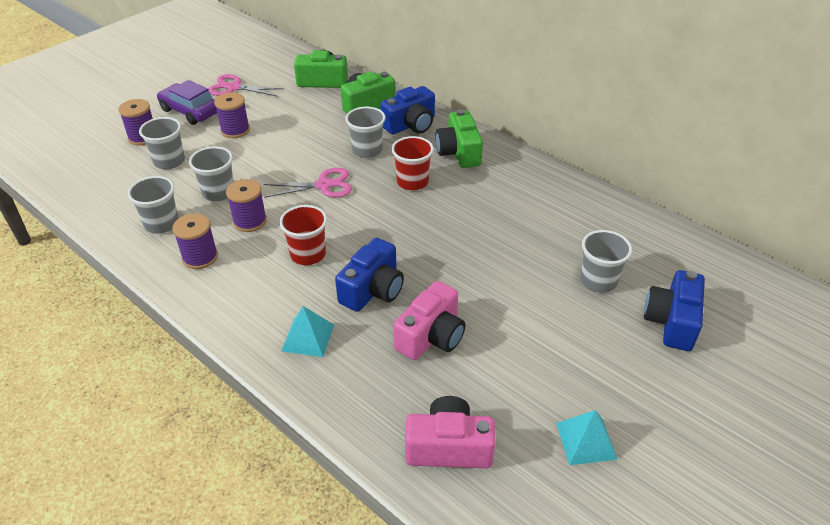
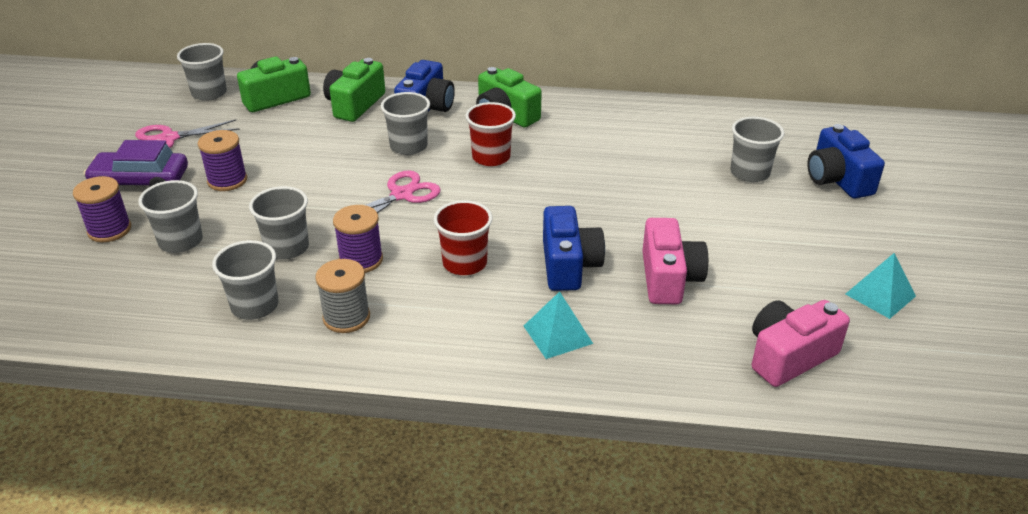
camera: 35 degrees left, 5 degrees down
(200, 257) = (346, 317): purple spool -> grey spool
(289, 63) = (209, 93): none -> grey cup

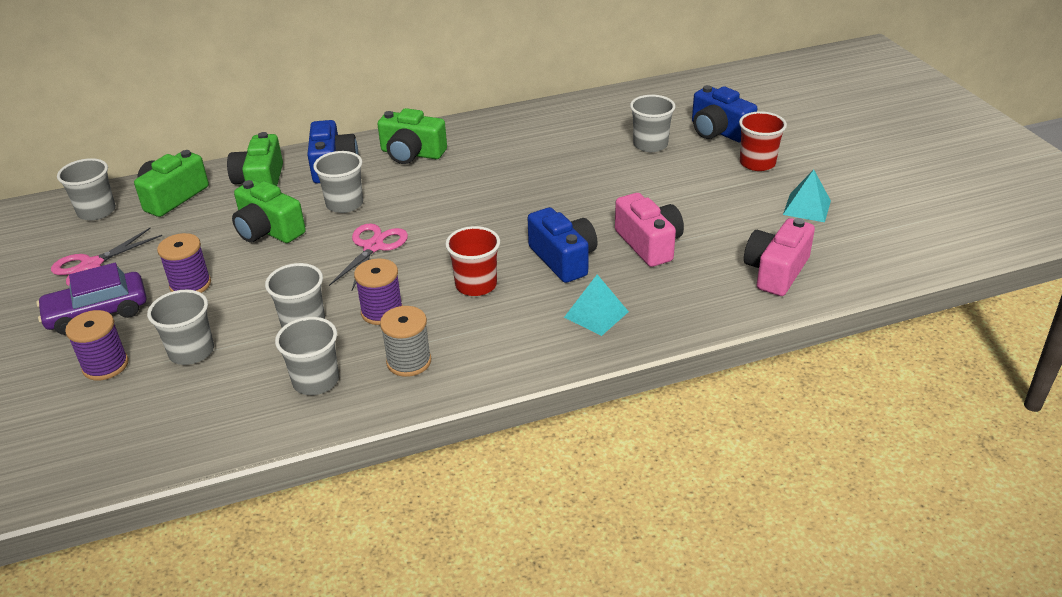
camera: 25 degrees left, 0 degrees up
(326, 151) = (268, 230): none -> green camera
(491, 157) = (428, 192): red cup -> red cup (757, 163)

